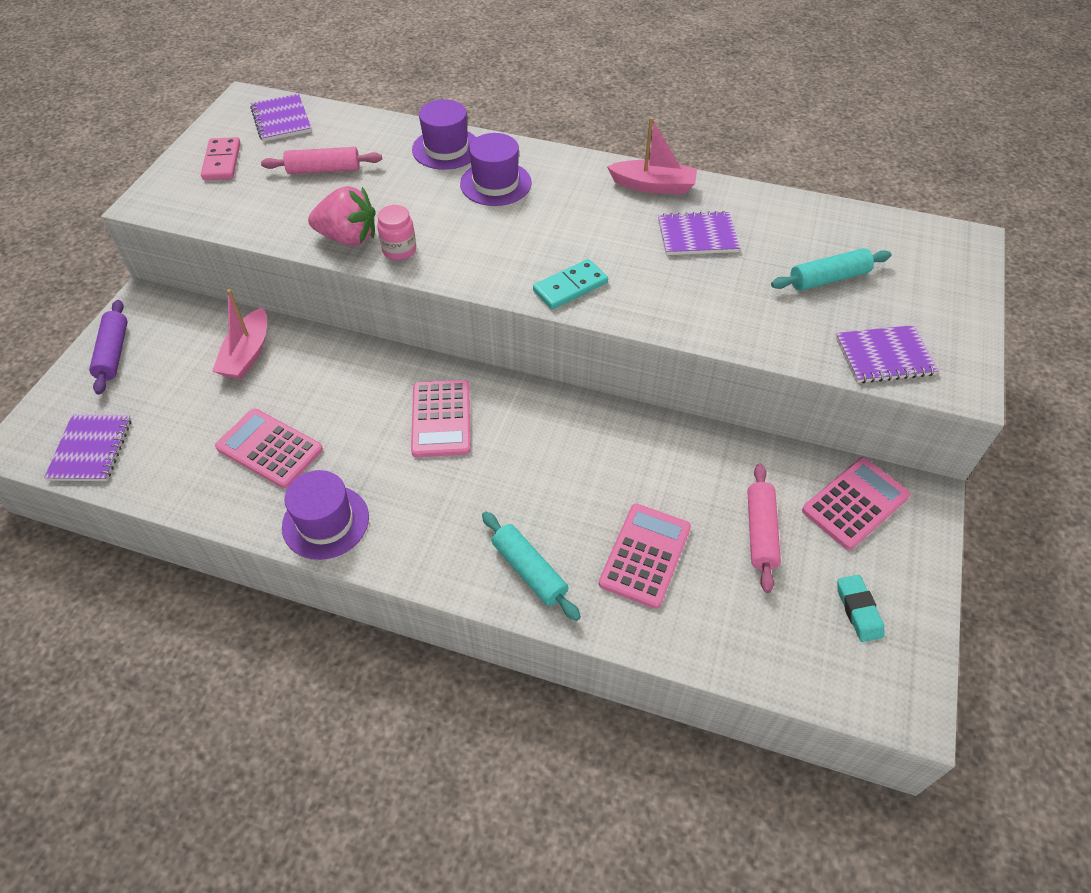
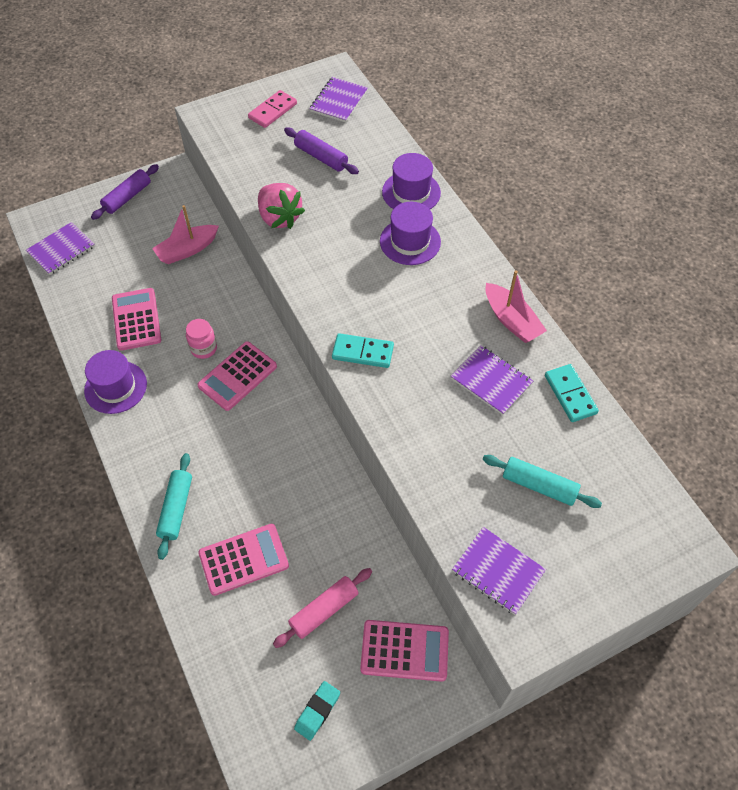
camera: 45 degrees right, 5 degrees up
(324, 170) = (321, 157): pink rolling pin -> purple rolling pin
(399, 250) = (297, 248): pink jar -> pink jar (204, 348)
(763, 205) = (570, 394): none -> turquoise domino

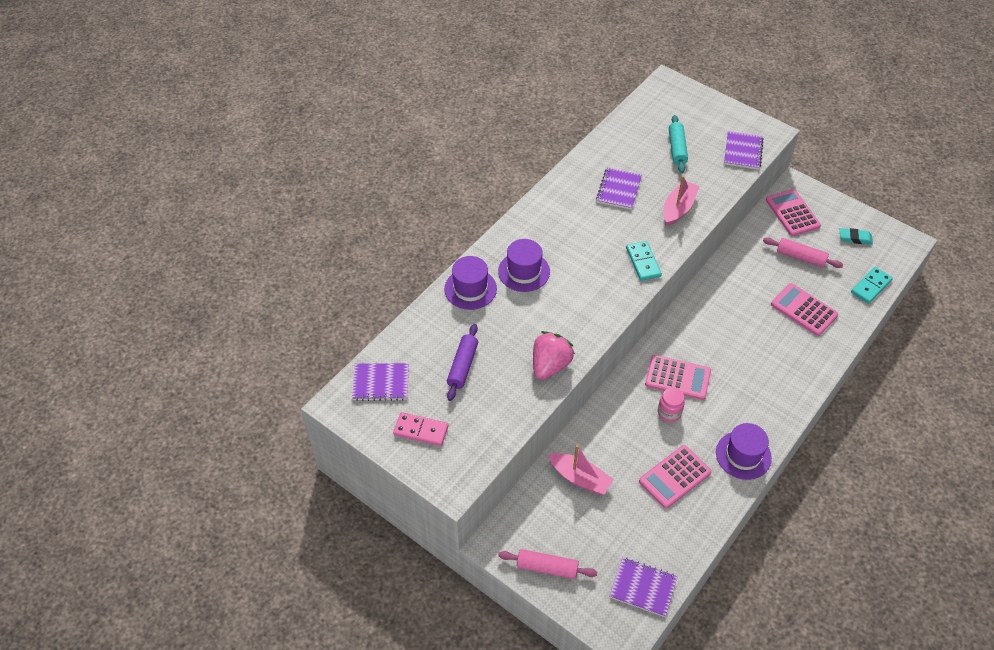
camera: 115 degrees left, 5 degrees down
(127, 197) = (547, 567): purple rolling pin -> pink rolling pin
(176, 509) = (802, 363): turquoise rolling pin -> none
(511, 320) = (562, 193): pink boat -> pink boat (678, 208)
(570, 394) = (602, 151): turquoise domino -> turquoise domino (871, 286)

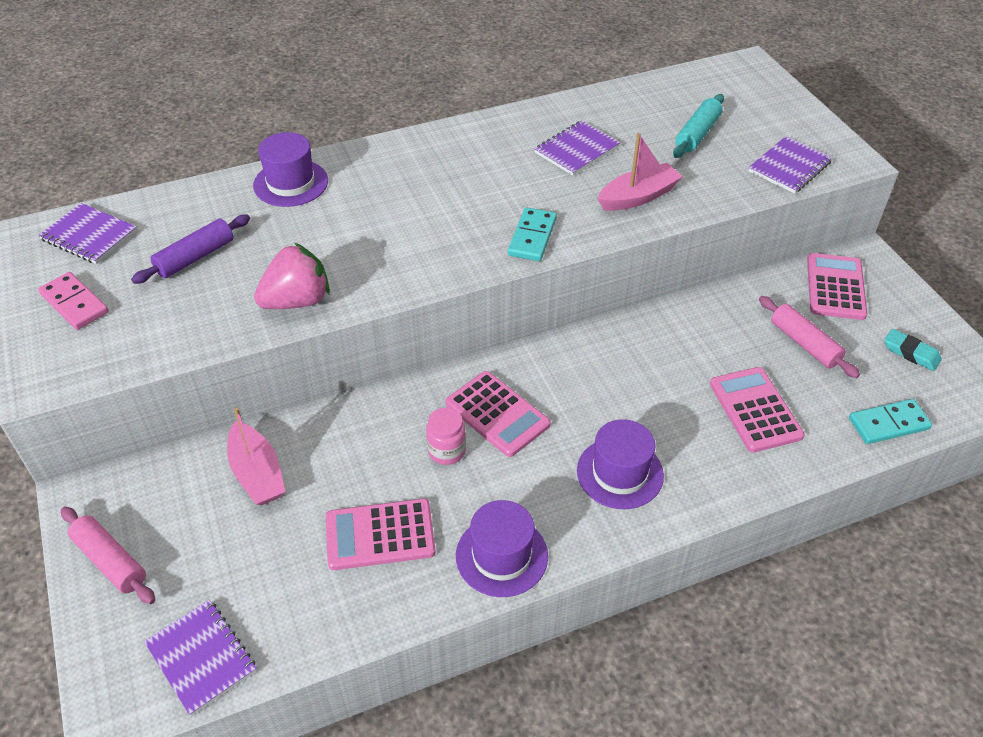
camera: 30 degrees right, 5 degrees down
(524, 271) = (371, 190): purple hat -> purple hat (620, 473)

